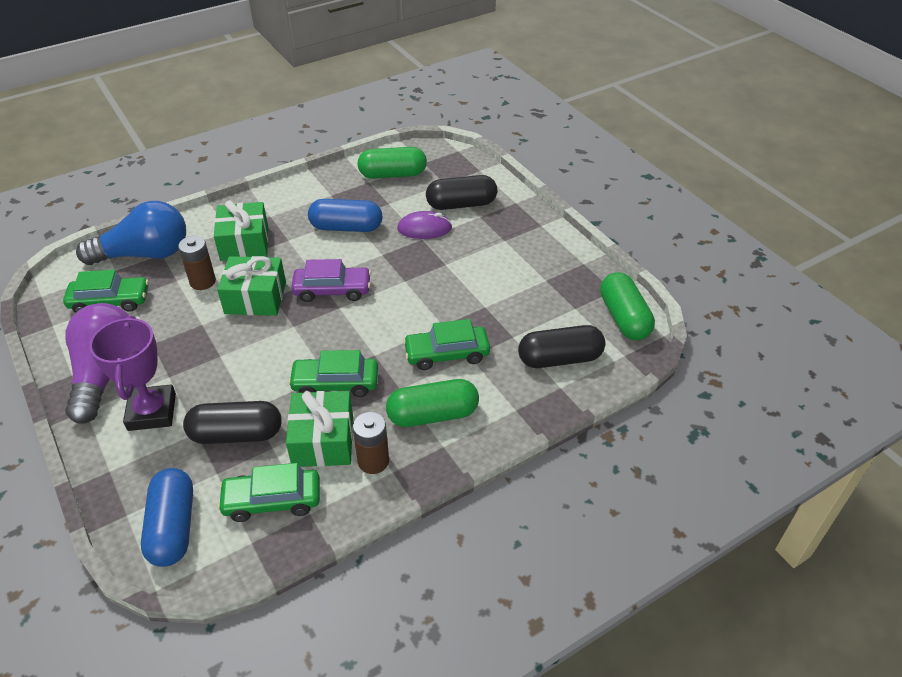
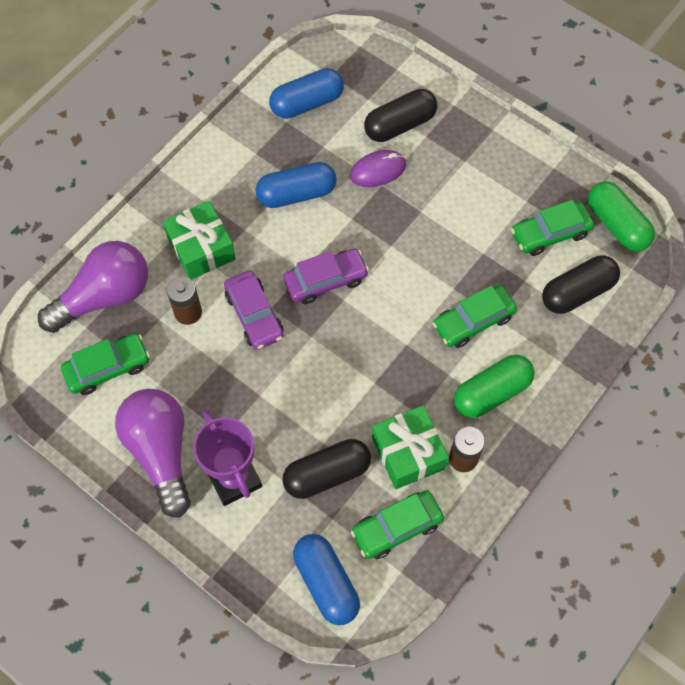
camera: 20 degrees left, 20 degrees up
(145, 254) = (104, 297): blue light bulb -> purple light bulb
(255, 298) = (254, 315): green gift -> purple car
(335, 383) = (387, 389): green car -> green car (550, 233)
(393, 174) = (307, 103): green capsule -> blue capsule

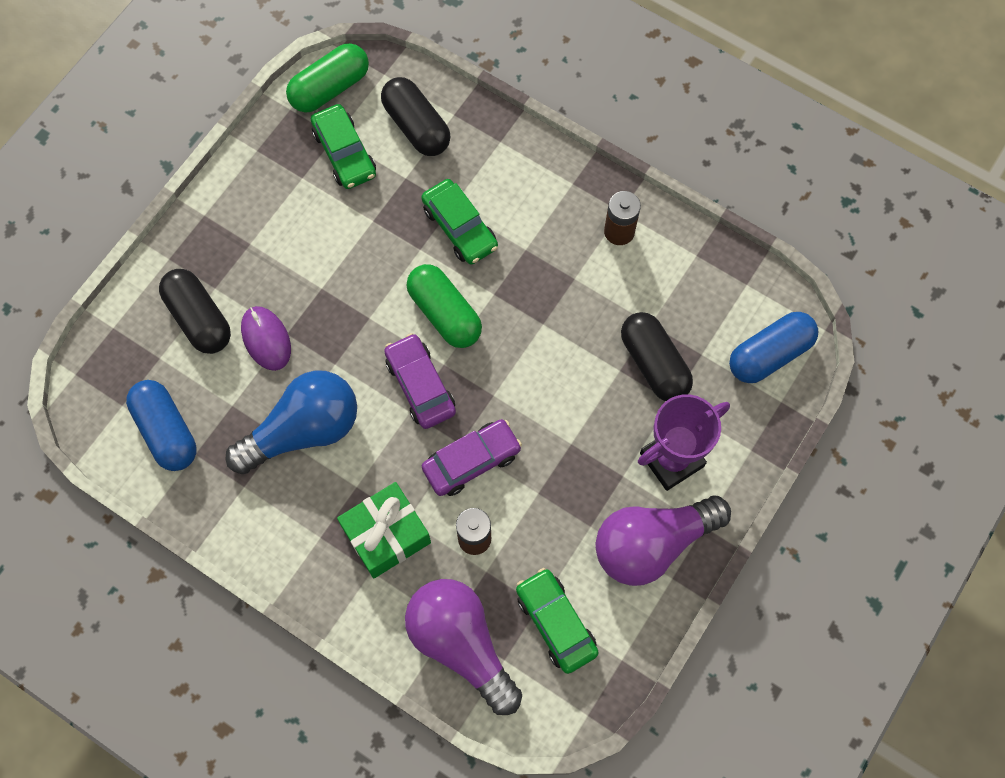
camera: 95 degrees left, 5 degrees up
(296, 194) = (303, 430): blue capsule -> blue light bulb
(397, 527) = (702, 291): green car -> none
(408, 453) = (620, 285): green gift -> none
(491, 392) = (542, 207): green capsule -> green capsule (444, 313)

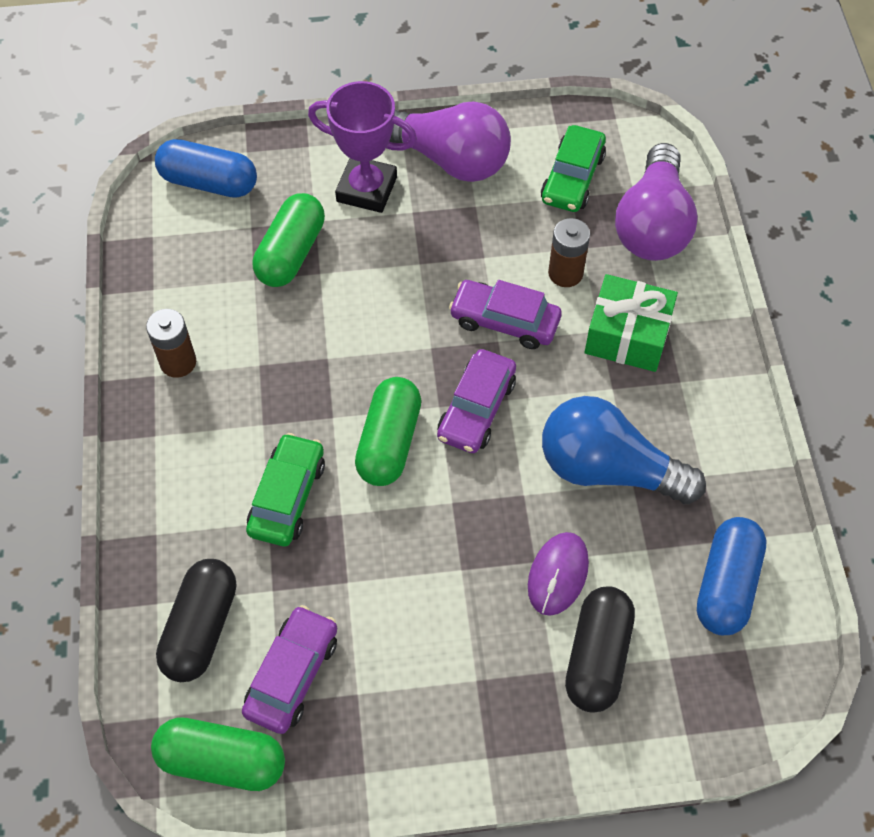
camera: 130 degrees left, 10 degrees down
(344, 153) = (292, 674): green car -> purple car
(654, 364) = (291, 253): black capsule -> green capsule

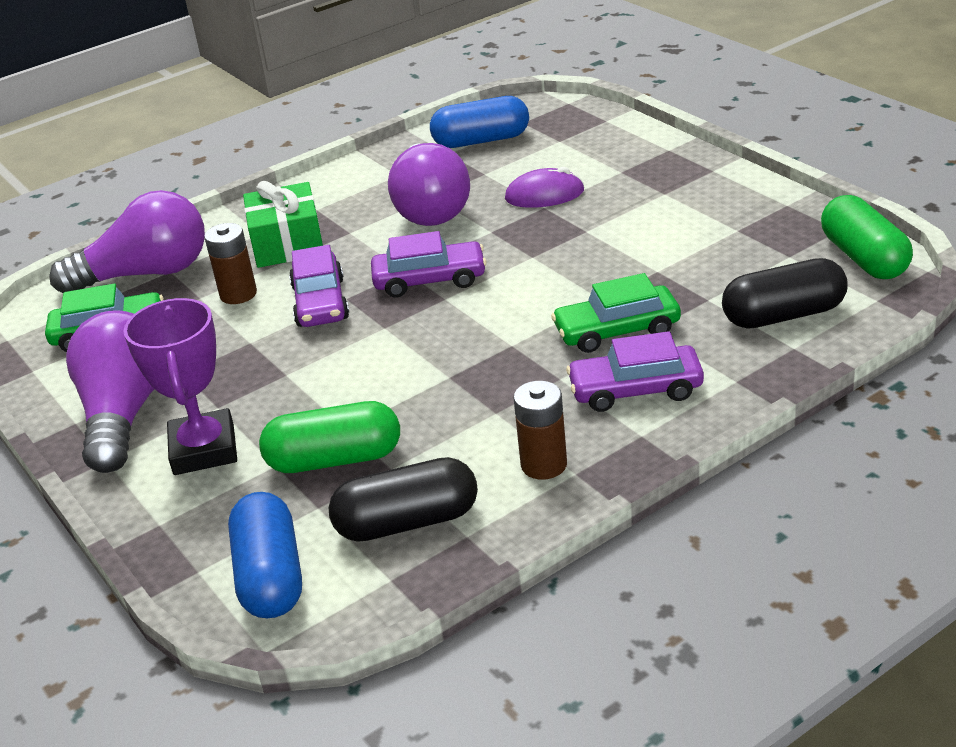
camera: 115 degrees left, 25 degrees down
(292, 674) = (761, 260): purple car -> purple car (635, 390)
(389, 442) = (507, 306): green capsule -> none
(597, 656) = (590, 161): black capsule -> black capsule (407, 522)
(608, 469) = (430, 208): blue light bulb -> purple light bulb

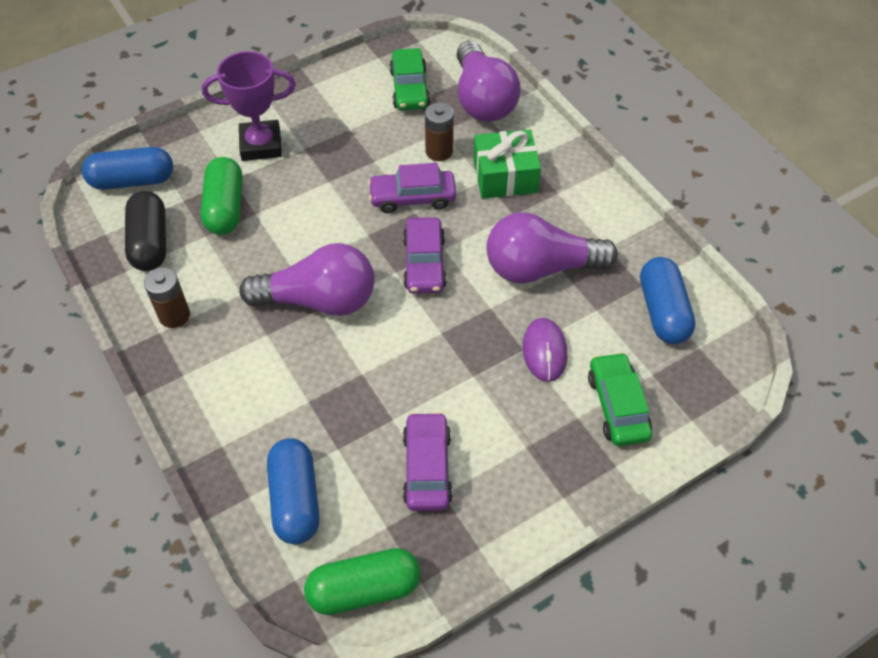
camera: 90 degrees right, 20 degrees up
(124, 414) = (312, 105): purple light bulb -> purple light bulb (319, 300)
(617, 330) = (314, 377): green car -> green car (618, 406)
(635, 390) = (235, 379): purple car -> purple car (427, 468)
(783, 315) = (295, 499): black capsule -> blue capsule

